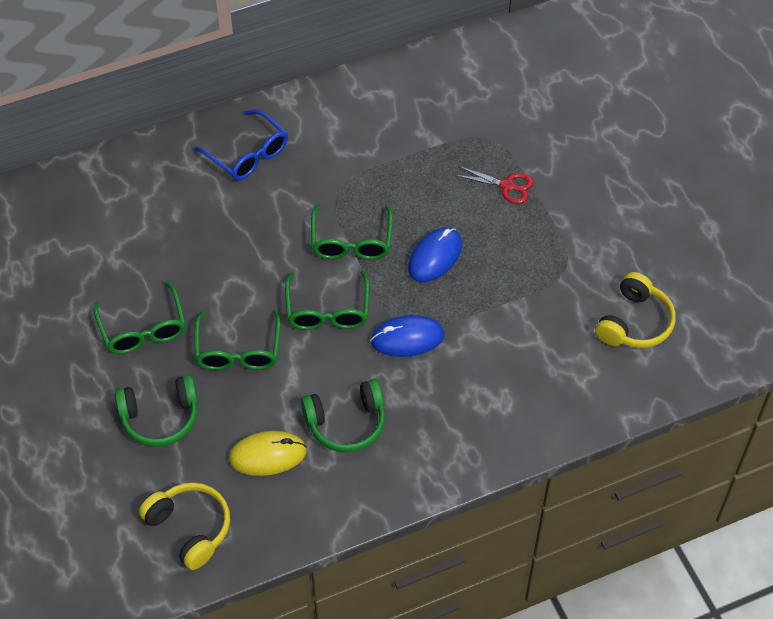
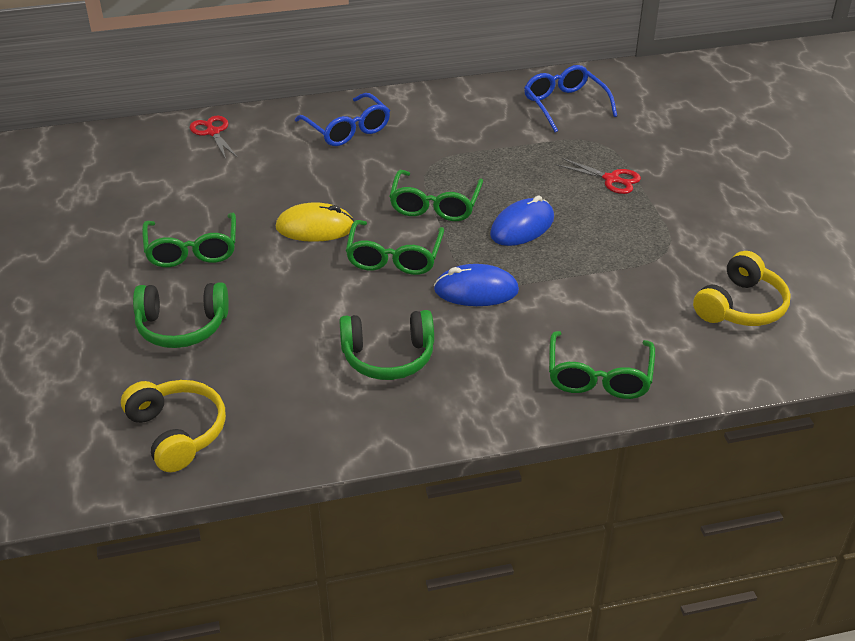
camera: 10 degrees right, 15 degrees down
(118, 176) = (213, 132): none -> red scissors
(238, 350) = (287, 279): green glasses -> green glasses (599, 377)
(268, 455) = (290, 375): yellow mouse -> yellow mouse (315, 227)
(450, 92) = (565, 105): none -> blue glasses

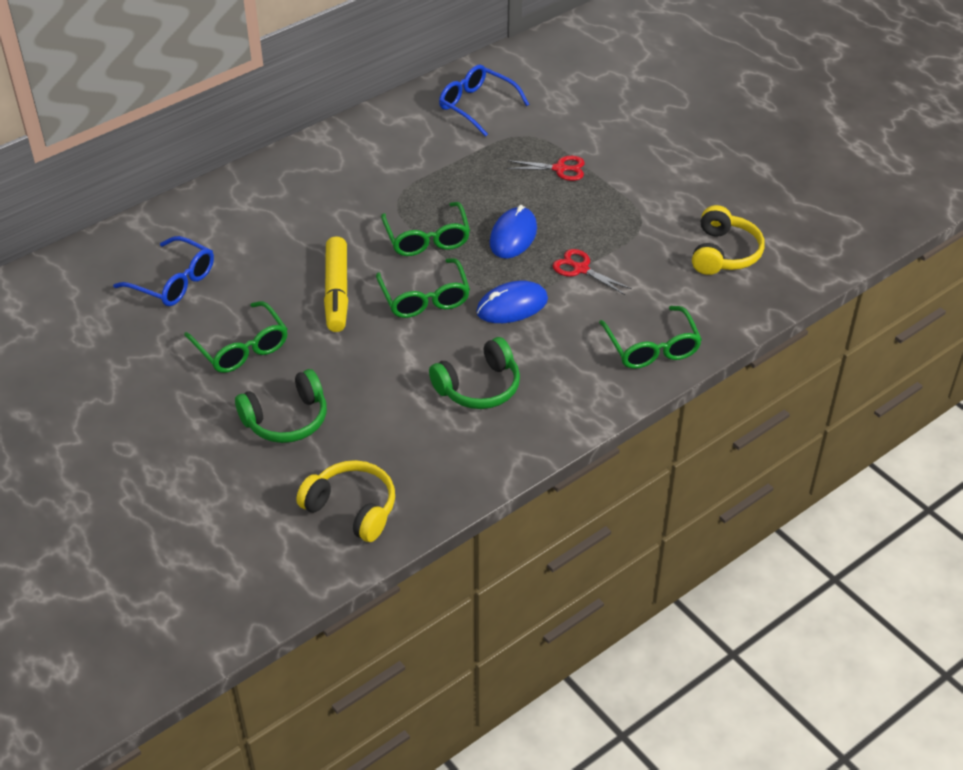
camera: 25 degrees left, 5 degrees up
(213, 132) = (171, 226): red scissors -> red scissors (580, 269)
(315, 227) = (337, 292): yellow mouse -> yellow marker
(347, 129) = (297, 187): blue glasses -> blue glasses (174, 282)

